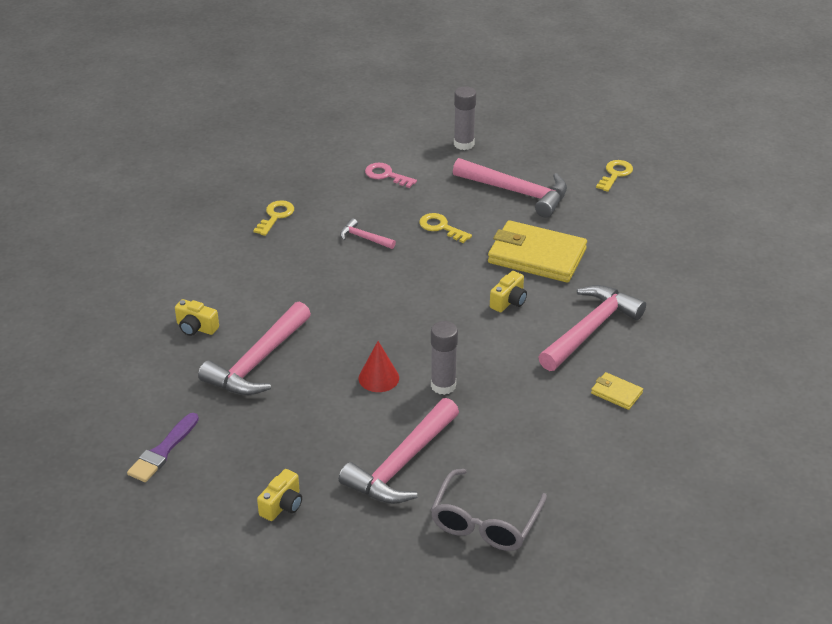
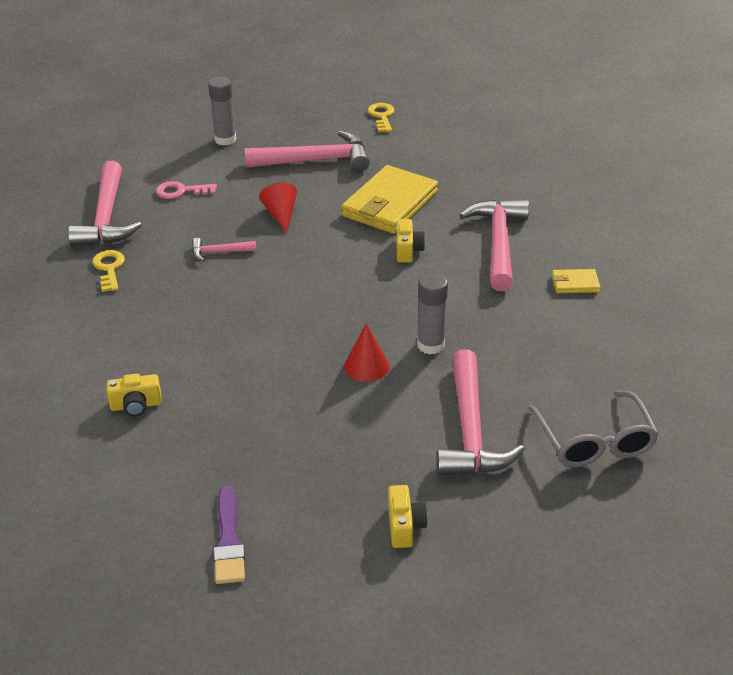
camera: 35 degrees left, 0 degrees up
(258, 362) = (235, 407): pink hammer -> pink hammer (106, 217)
(441, 227) = (281, 215): yellow key -> red cone
(536, 256) = (390, 204): yellow wallet -> yellow wallet turned 45 degrees counterclockwise

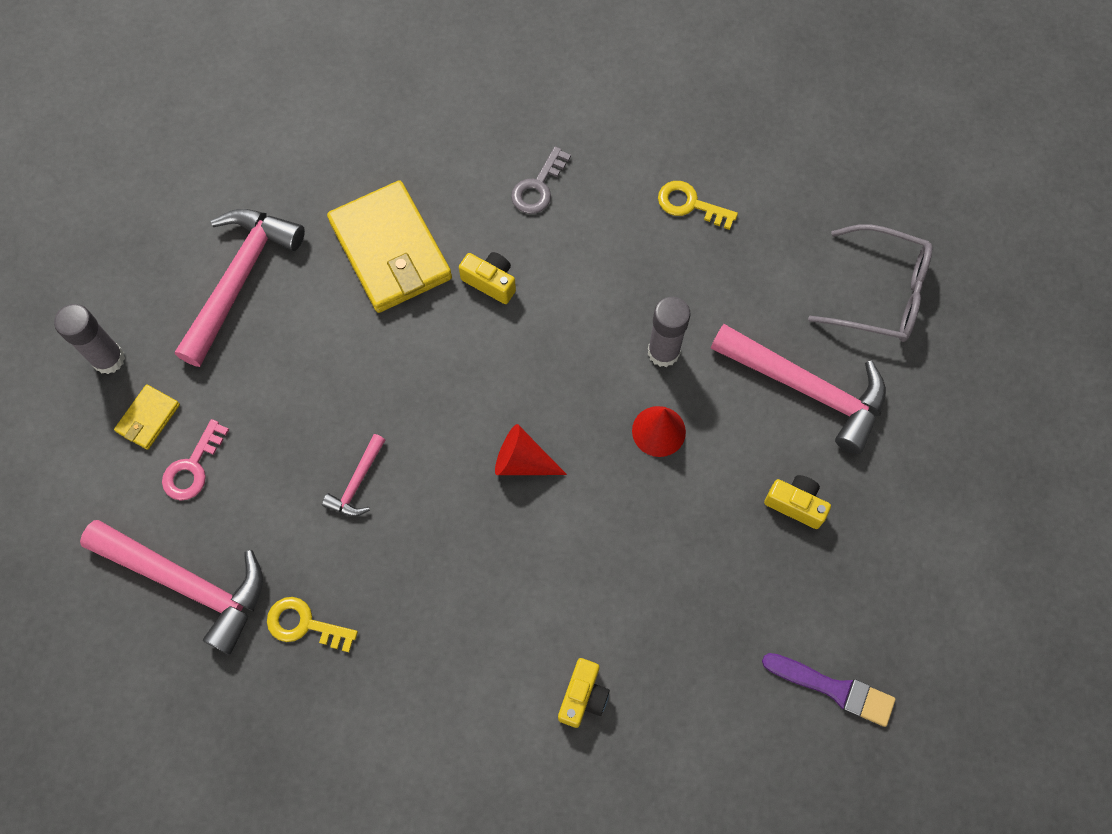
camera: 60 degrees left, 30 degrees up
(281, 215) = (328, 377): red cone -> red cone (523, 461)
(382, 116) = (195, 153): yellow key -> yellow key (690, 204)
(404, 526) = (898, 519): yellow camera -> yellow camera (795, 504)
(498, 243) = (538, 187): pink hammer -> grey key
(575, 283) = (652, 161): yellow wallet -> yellow wallet (148, 418)

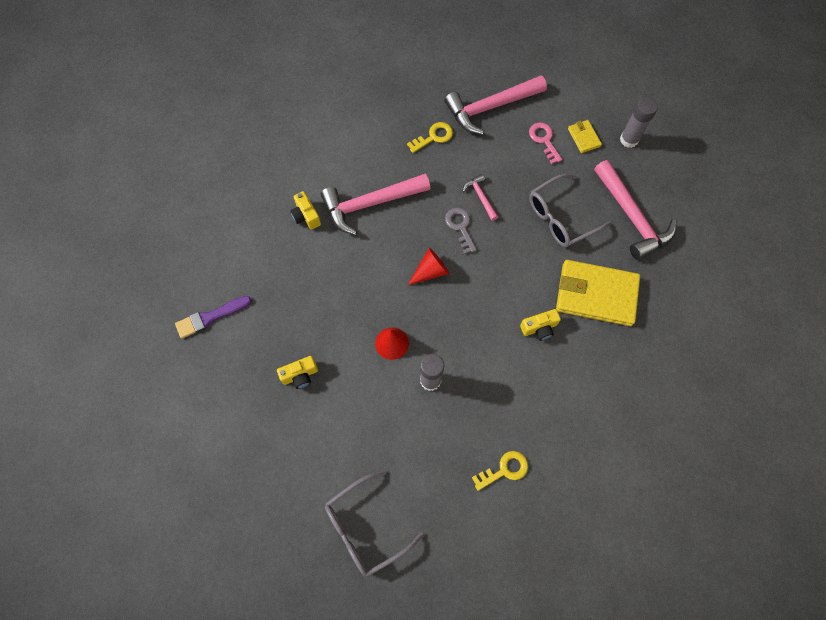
camera: 130 degrees right, 0 degrees up
(308, 361) = (561, 217): none -> grey glasses
(538, 187) = (579, 396): grey key -> grey key (460, 227)
(807, 389) = (349, 435): pink hammer -> pink hammer (370, 204)

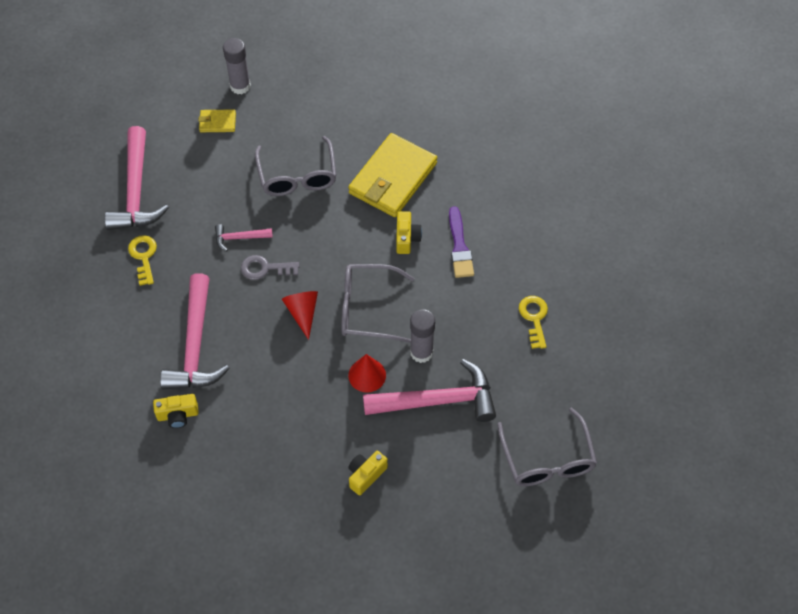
camera: 70 degrees left, 10 degrees down
(211, 317) = (257, 552): purple brush -> purple brush (459, 246)
(300, 375) = (366, 475): yellow camera -> yellow camera turned 135 degrees counterclockwise
(455, 321) = (367, 309): none -> grey glasses
(544, 140) = (202, 157): pink key -> none
(632, 217) = (326, 117): pink hammer -> pink hammer (438, 400)

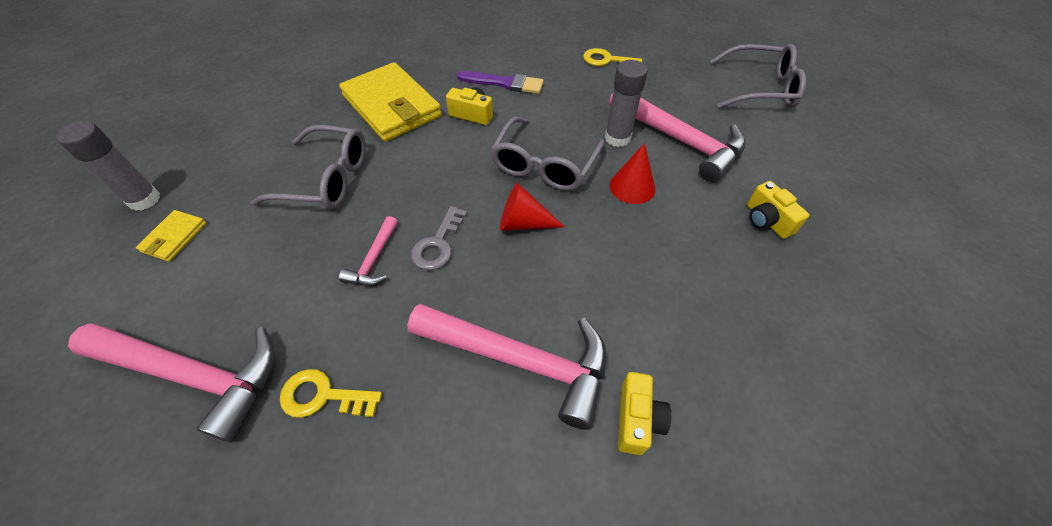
camera: 70 degrees left, 5 degrees down
(438, 400) = (680, 140): pink hammer -> pink hammer turned 120 degrees clockwise

